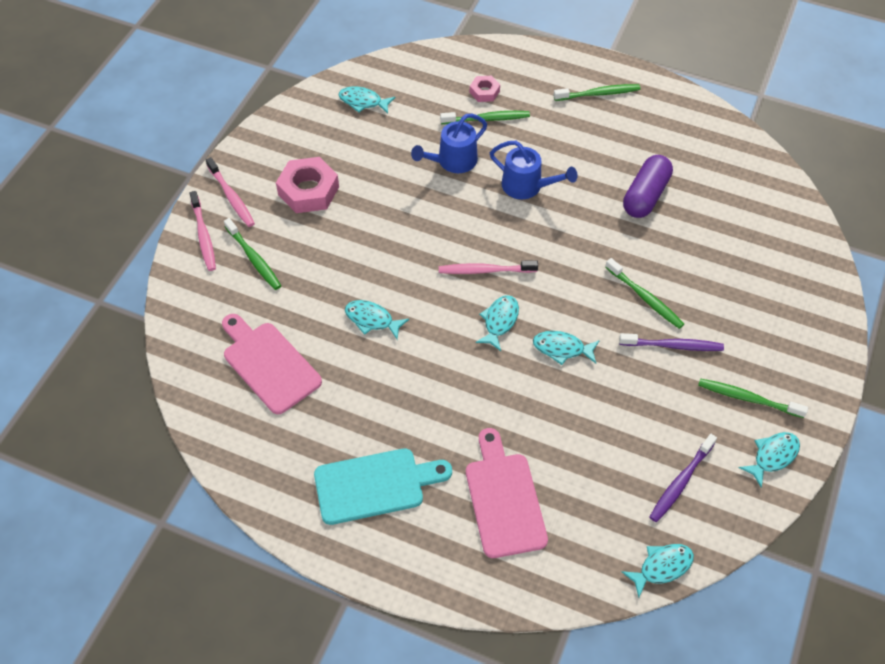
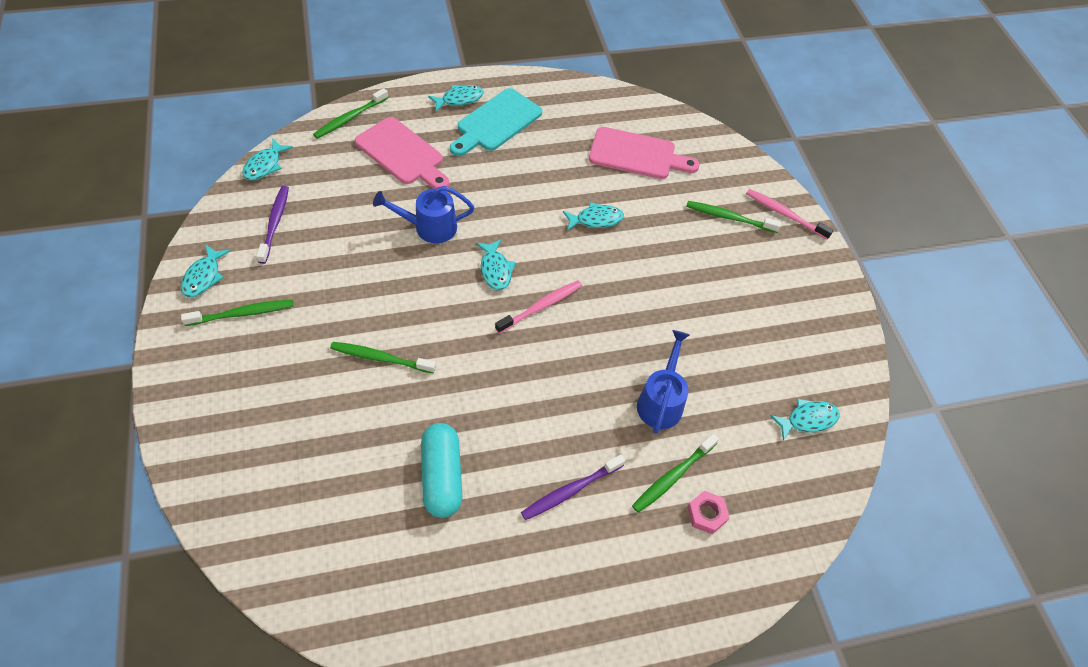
camera: 140 degrees right, 0 degrees up
(231, 197) = (804, 255): pink toothbrush -> none
(308, 190) = (752, 296): pink nut -> none
(527, 186) = (568, 415): blue watering can -> blue watering can (429, 227)
(562, 348) = (428, 274): turquoise fish -> turquoise fish (459, 99)
(598, 94) = (582, 598): green toothbrush -> green toothbrush (350, 118)
(645, 196) = (442, 476): purple capsule -> turquoise capsule
(672, 346) = (332, 326): purple toothbrush -> purple toothbrush (571, 490)

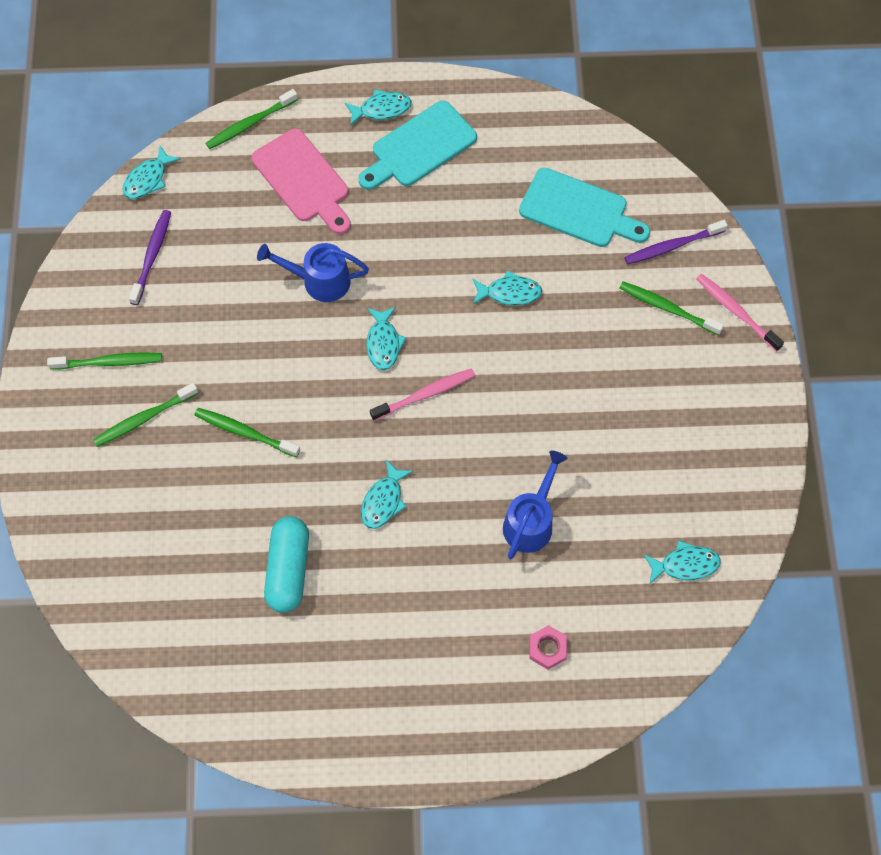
camera: 15 degrees right, 10 degrees up
(204, 277) = (72, 313): turquoise fish -> turquoise fish (383, 501)
(571, 490) = (414, 603): purple toothbrush -> purple toothbrush (672, 246)
(637, 155) = (579, 210): pink cutting board -> turquoise cutting board
(673, 476) = (523, 604): green toothbrush -> green toothbrush (144, 418)

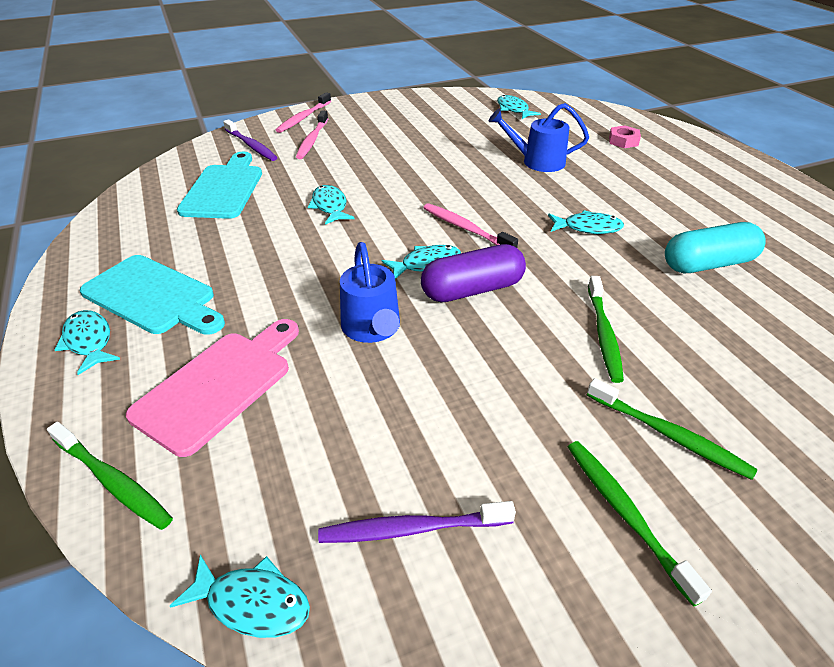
camera: 110 degrees left, 25 degrees down
(335, 364) = (472, 290): none -> purple capsule
(668, 308) = (312, 140): green toothbrush -> pink toothbrush

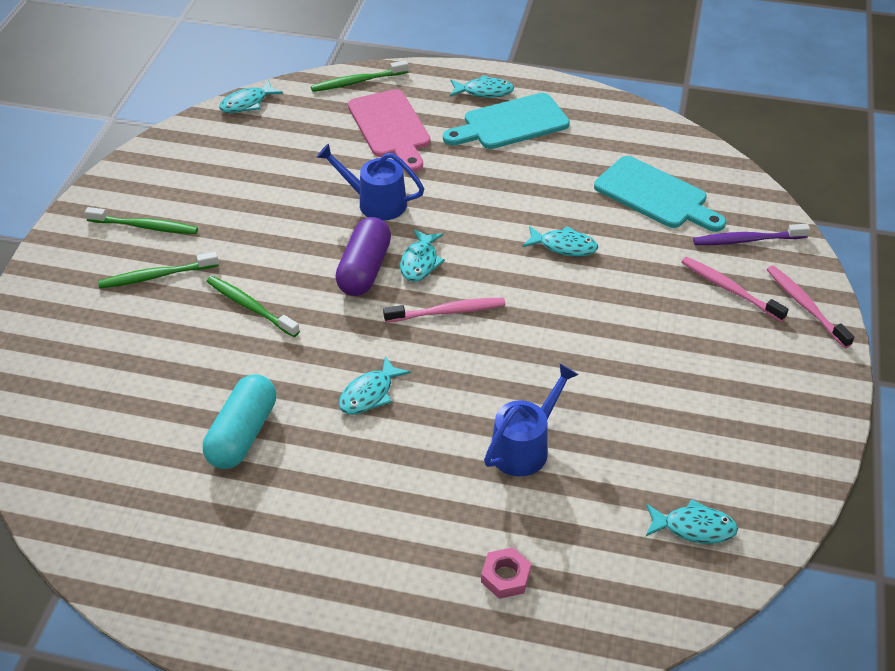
camera: 125 degrees right, 5 degrees up
(412, 529) = (224, 157): purple toothbrush -> none

